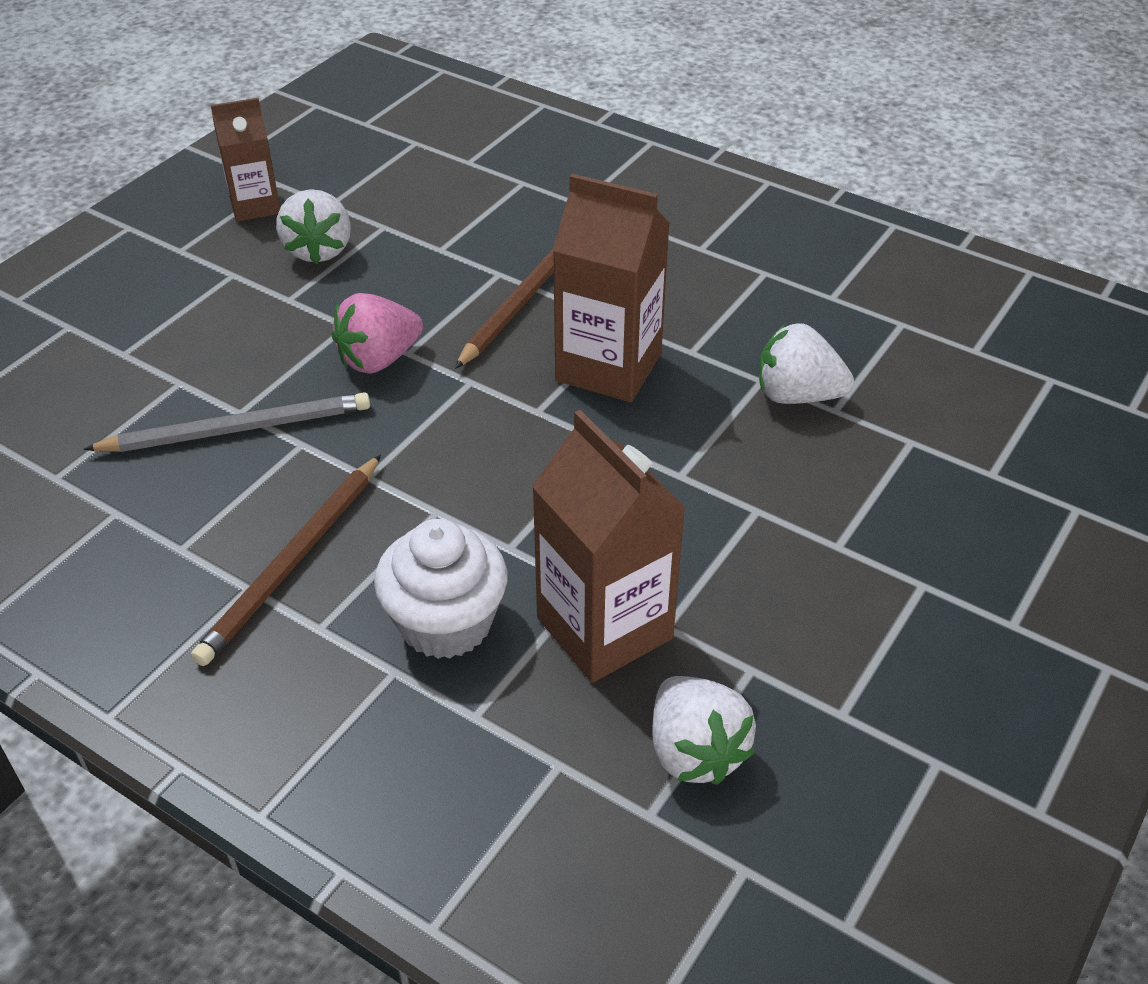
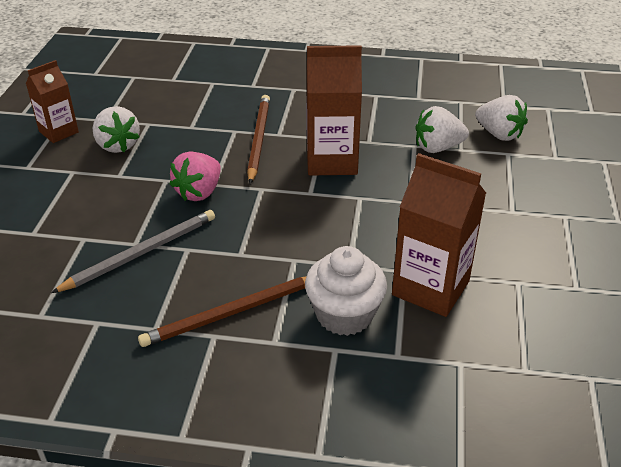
camera: 25 degrees left, 5 degrees down
(292, 562) = (231, 313): brown pencil -> brown pencil turned 60 degrees clockwise
(695, 752) = (523, 331): white strawberry -> white strawberry (499, 134)

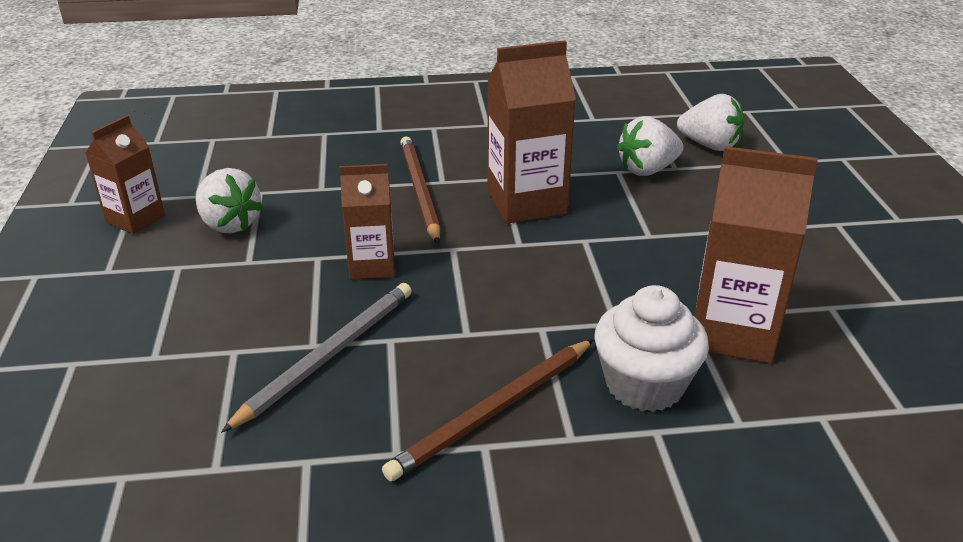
camera: 15 degrees left, 5 degrees down
(199, 192) = (372, 265): pink strawberry -> brown carton

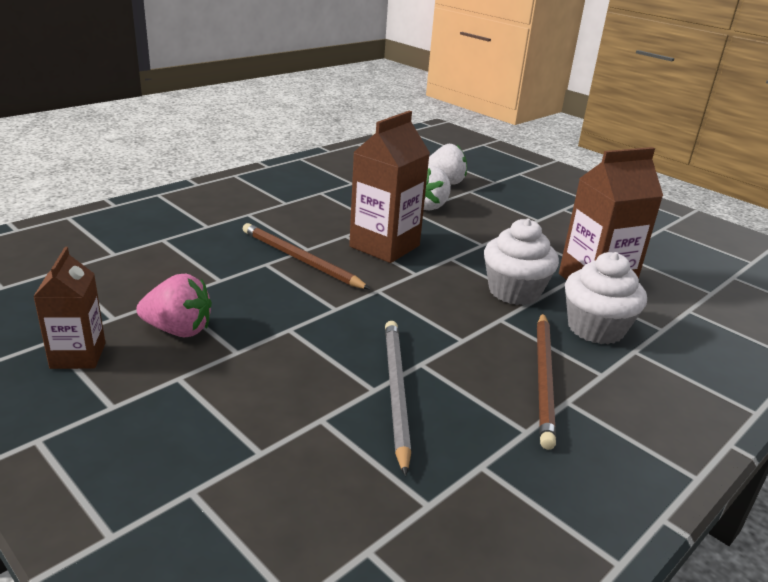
camera: 40 degrees left, 5 degrees down
(229, 224) = (178, 330): white strawberry -> pink strawberry
(372, 265) = (339, 320): brown carton -> none
(605, 304) = (514, 291): none -> white cupcake

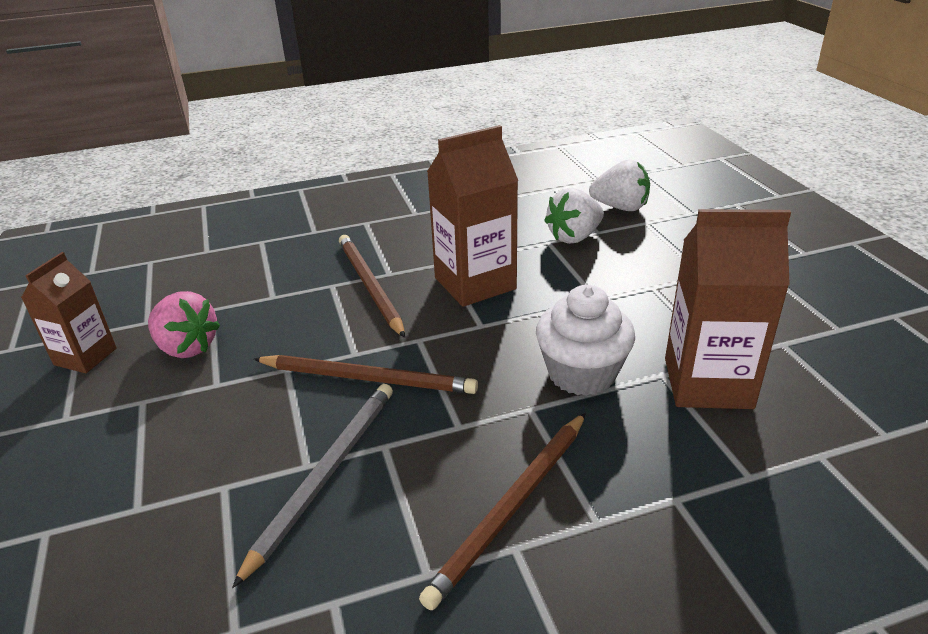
camera: 30 degrees right, 5 degrees up
(364, 323) = (368, 378): none -> brown pencil
(595, 328) = (647, 451): white cupcake -> none

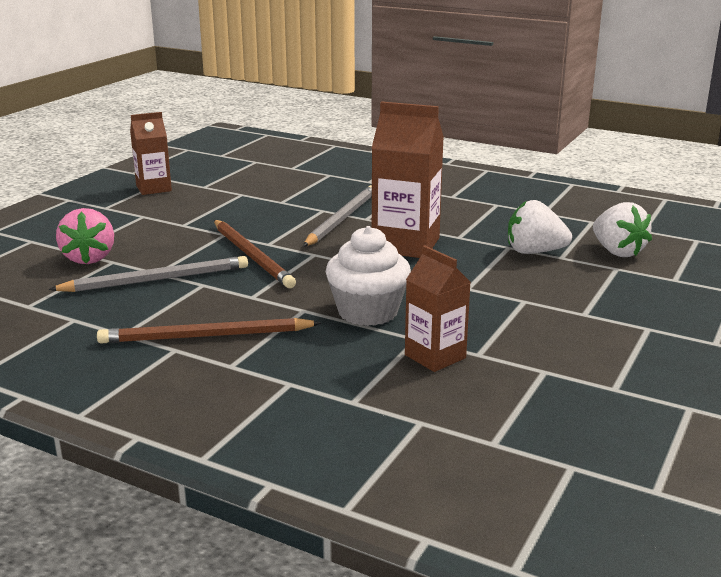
camera: 45 degrees right, 10 degrees down
(187, 347) = (199, 204): pink strawberry -> pink strawberry (89, 258)
(369, 286) = (342, 219): brown pencil -> grey pencil
(707, 383) = (435, 356): brown carton -> brown carton, size x0.62

